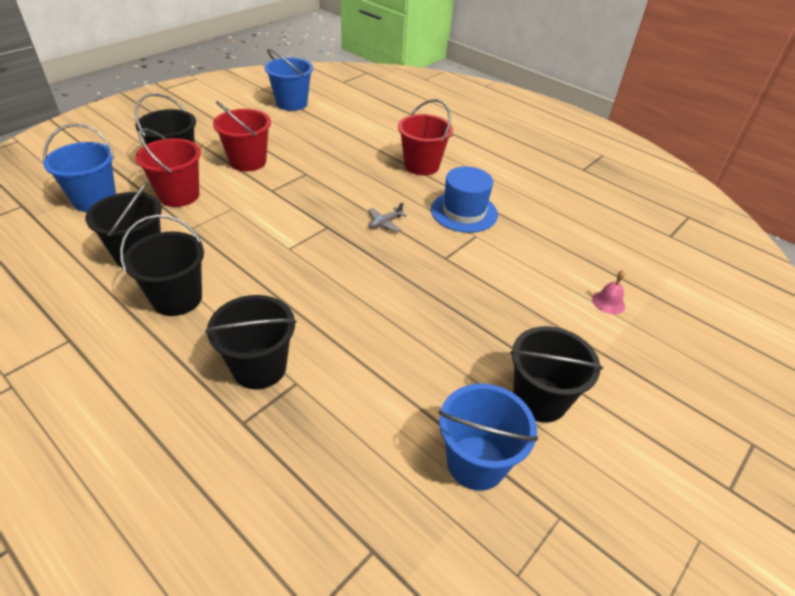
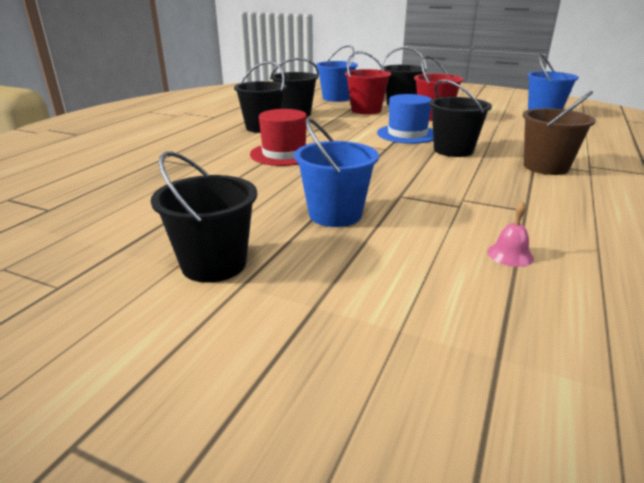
camera: 75 degrees right, 15 degrees down
(259, 368) = (210, 155): black bucket -> black bucket (453, 150)
(297, 302) = (284, 154): none -> red hat
(385, 223) = (420, 165): grey plane -> none
(421, 165) = (545, 167): red bucket -> brown bucket
(464, 212) = (494, 195): blue hat -> blue hat (407, 134)
(476, 462) = (127, 238): blue bucket -> blue bucket (335, 214)
(608, 302) = (429, 307): pink bell -> pink bell (510, 255)

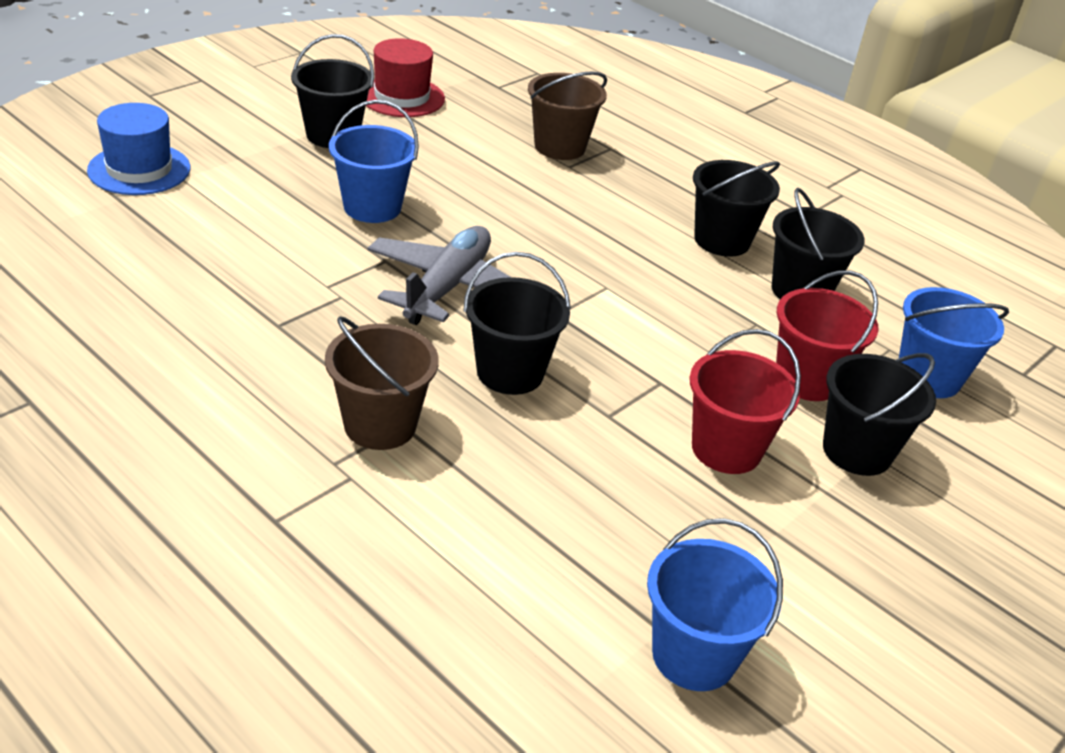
camera: 105 degrees right, 10 degrees up
(170, 172) = (560, 147): none -> brown bucket
(284, 154) = (582, 227): red hat -> red hat (401, 97)
(403, 174) = (447, 287): none -> grey plane
(407, 134) = (620, 363): blue hat -> blue hat (139, 169)
(510, 255) = (212, 265): pink bell -> none

